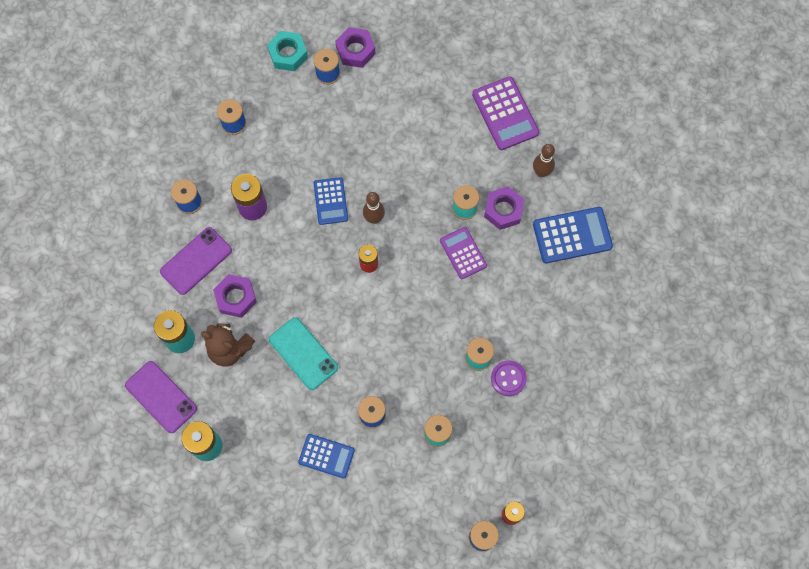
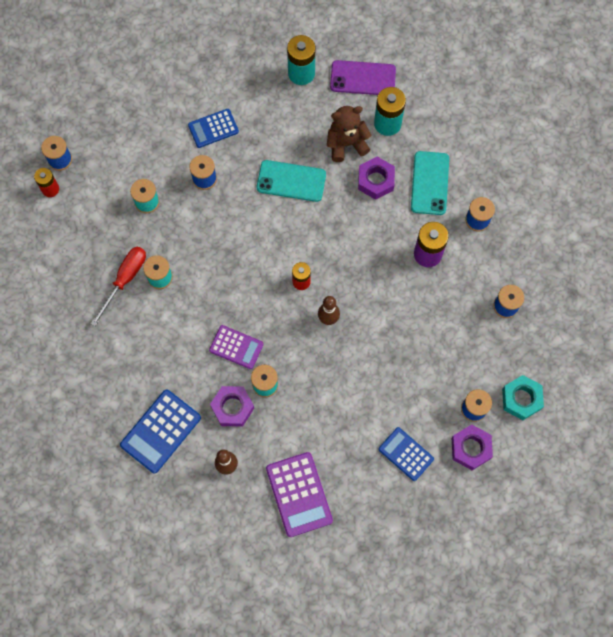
camera: 140 degrees right, 0 degrees up
(196, 261) = (430, 183): purple phone -> turquoise phone
(330, 201) = (373, 306): blue calculator -> blue calculator (406, 454)
(505, 114) = (299, 494): purple calculator -> purple calculator turned 135 degrees counterclockwise
(508, 378) = (125, 280): purple button -> red screwdriver

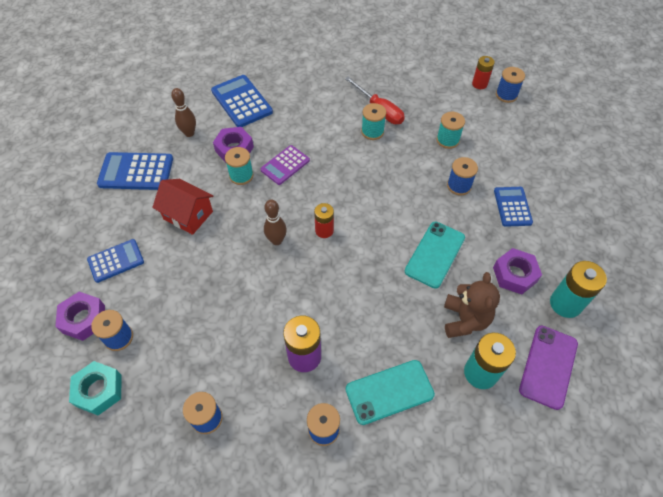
camera: 110 degrees right, 15 degrees down
(299, 494) = (136, 172): purple calculator -> blue calculator
(331, 413) = (188, 215): none -> red house
(376, 180) = (411, 334): purple nut -> purple nut (514, 274)
(430, 183) = (389, 392): turquoise phone -> turquoise phone turned 45 degrees counterclockwise

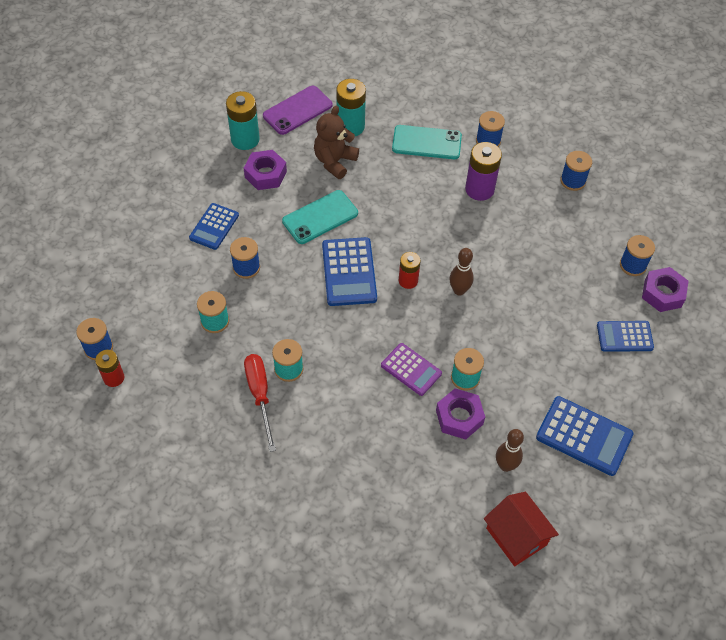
camera: 155 degrees left, 0 degrees up
(99, 390) = (655, 232): turquoise nut -> none
(188, 215) = (539, 355): red house -> red house (516, 536)
(241, 101) = (421, 488): blue calculator -> blue calculator (349, 272)
(285, 165) = (411, 369): purple calculator -> purple calculator turned 60 degrees clockwise

